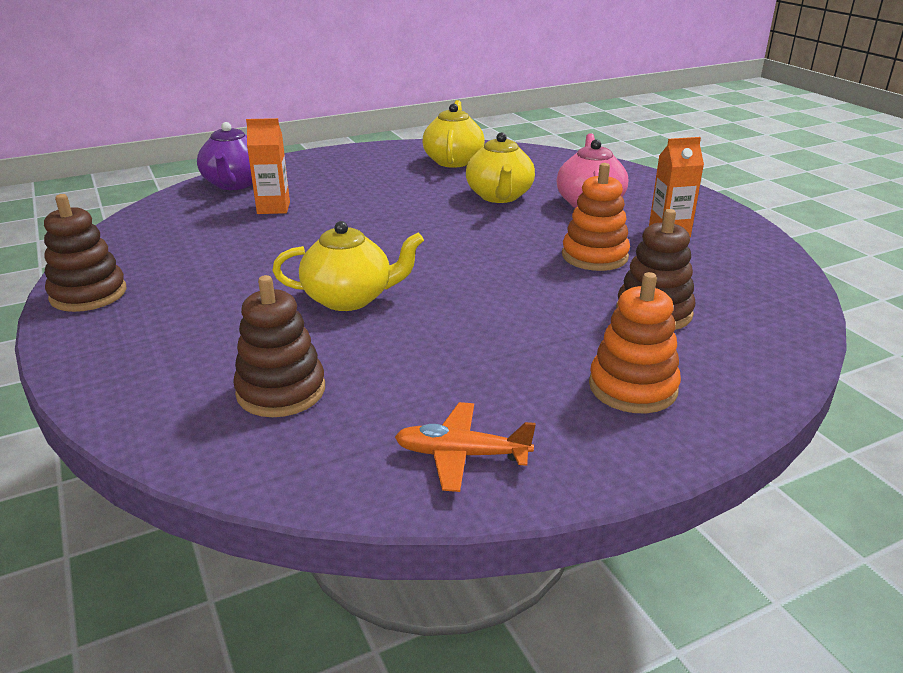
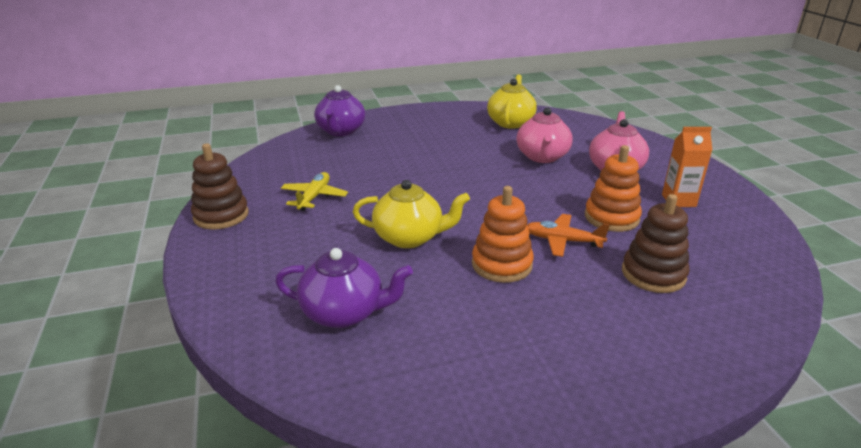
camera: 10 degrees right, 0 degrees up
(214, 262) = (314, 197): none -> yellow plane
(273, 208) = (366, 154): orange carton -> none
(281, 391) = (344, 313): brown stacking toy -> purple teapot
(461, 455) = (473, 387): orange plane -> orange plane (563, 241)
(499, 196) = (542, 157): yellow teapot -> pink teapot
(632, 387) = (624, 342): orange stacking toy -> orange stacking toy (501, 264)

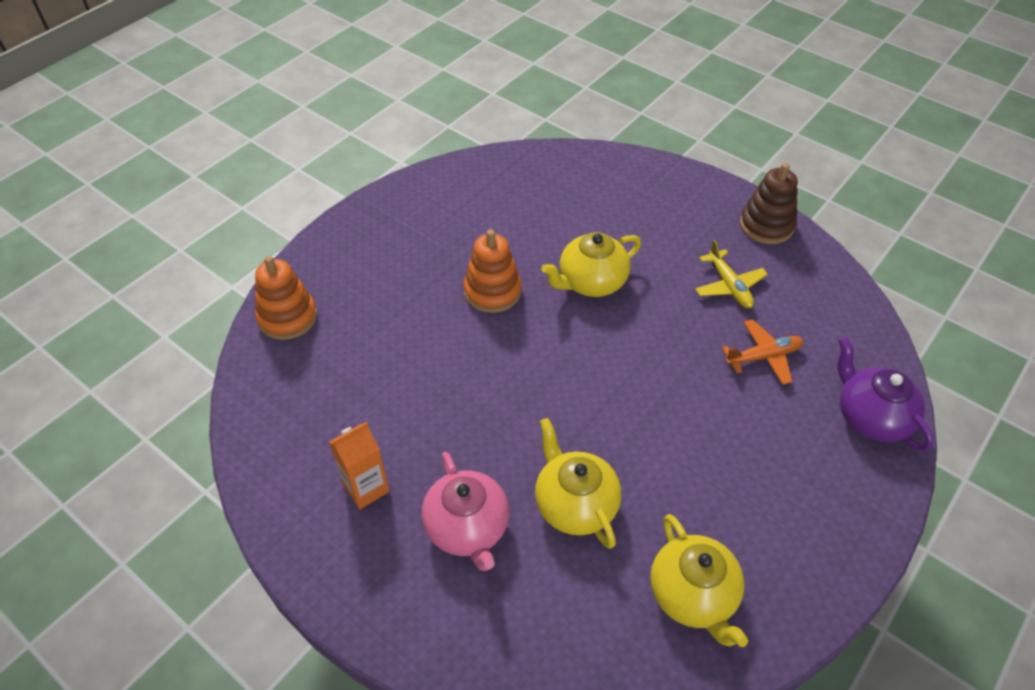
camera: 145 degrees right, 20 degrees up
(344, 313) = (563, 198): purple teapot -> none
(542, 157) = (575, 504): pink teapot -> yellow teapot
(563, 241) = (459, 347): orange plane -> orange plane (763, 357)
(611, 217) = (429, 410): orange stacking toy -> orange stacking toy (287, 317)
(653, 274) = (363, 344): brown stacking toy -> none

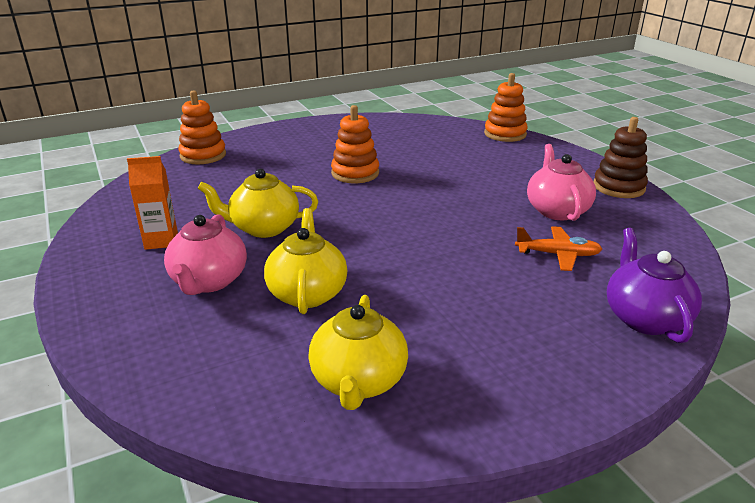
camera: 25 degrees right, 20 degrees down
(591, 282) = (436, 184): yellow teapot -> yellow teapot (263, 228)
(608, 160) = (505, 134): none -> orange stacking toy
(729, 286) = (556, 210): yellow plane -> pink teapot

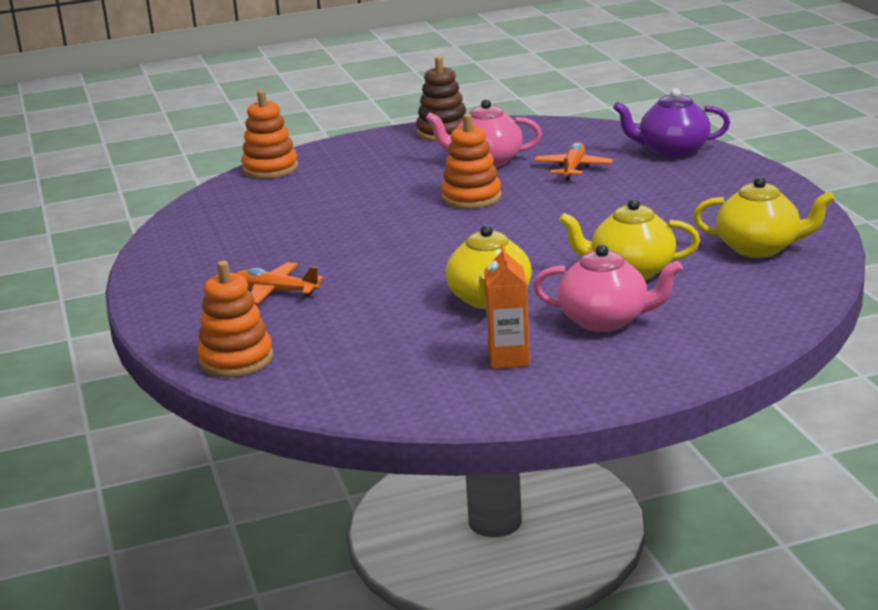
camera: 80 degrees left, 5 degrees down
(295, 156) = (276, 291): none -> orange plane
(355, 173) = (353, 252): orange stacking toy -> orange stacking toy (471, 197)

